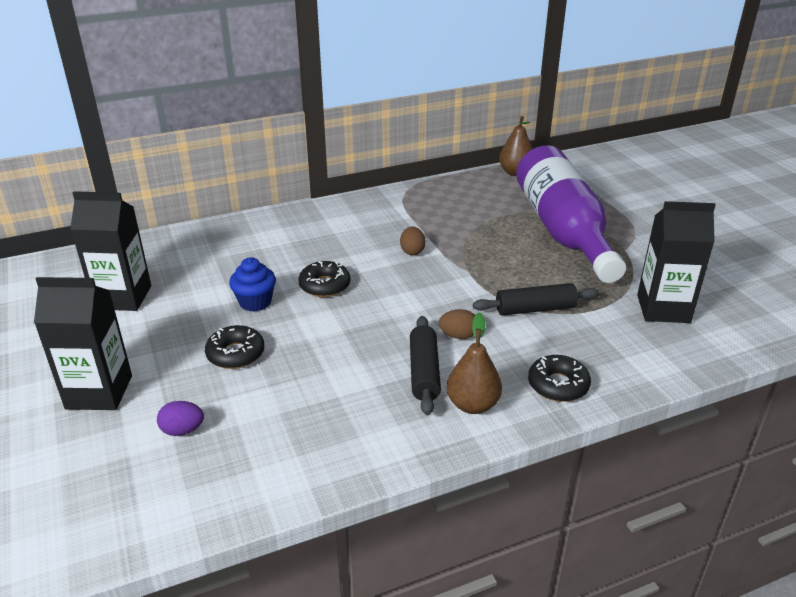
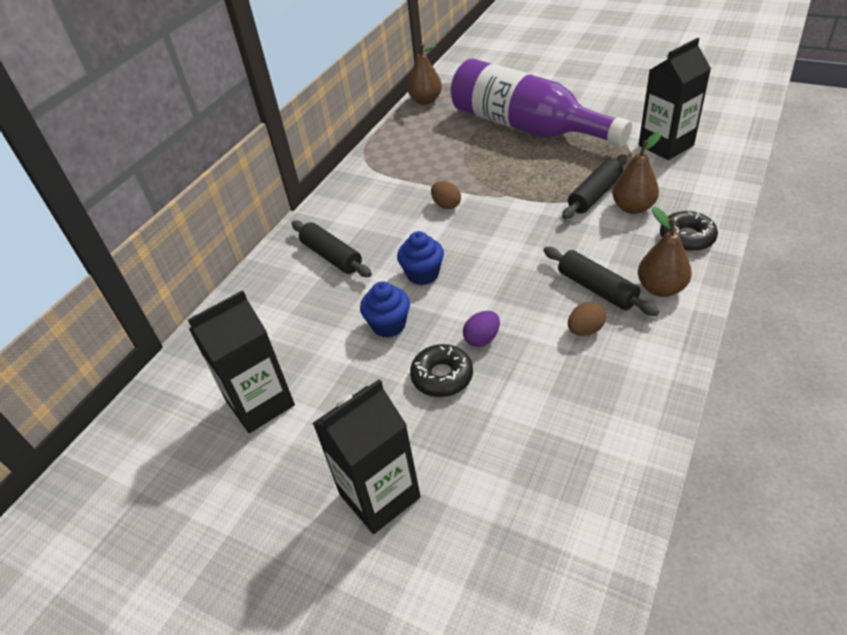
camera: 35 degrees left, 10 degrees up
(182, 430) = (501, 466): purple egg -> purple egg (482, 339)
(289, 239) = (332, 256): none -> black rolling pin
(324, 285) = (423, 274): black donut -> blue cupcake
(458, 335) = (577, 247): brown egg -> brown egg (585, 330)
(550, 336) = (633, 207): none -> brown pear

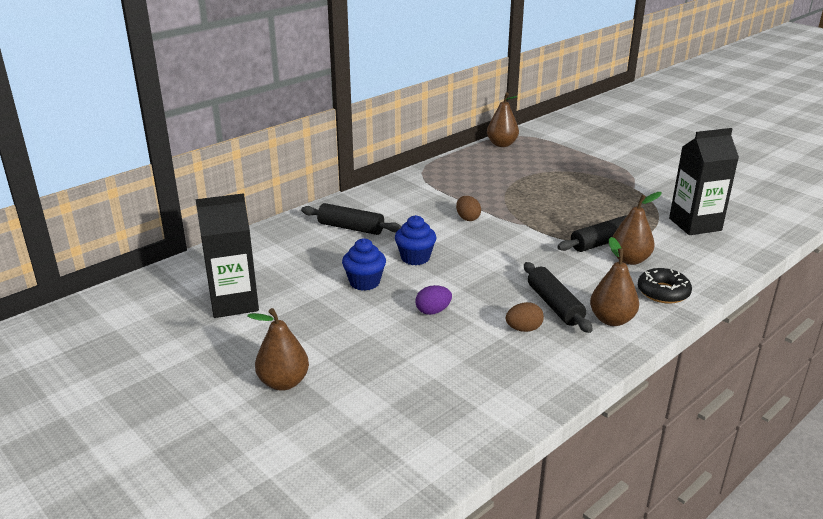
camera: 15 degrees right, 15 degrees down
(332, 256) = (351, 228): black rolling pin -> black rolling pin turned 45 degrees counterclockwise
(379, 495) = (283, 382): black carton -> brown pear
(442, 376) = (383, 325): black donut -> none
(526, 127) = (576, 182): purple bottle -> none

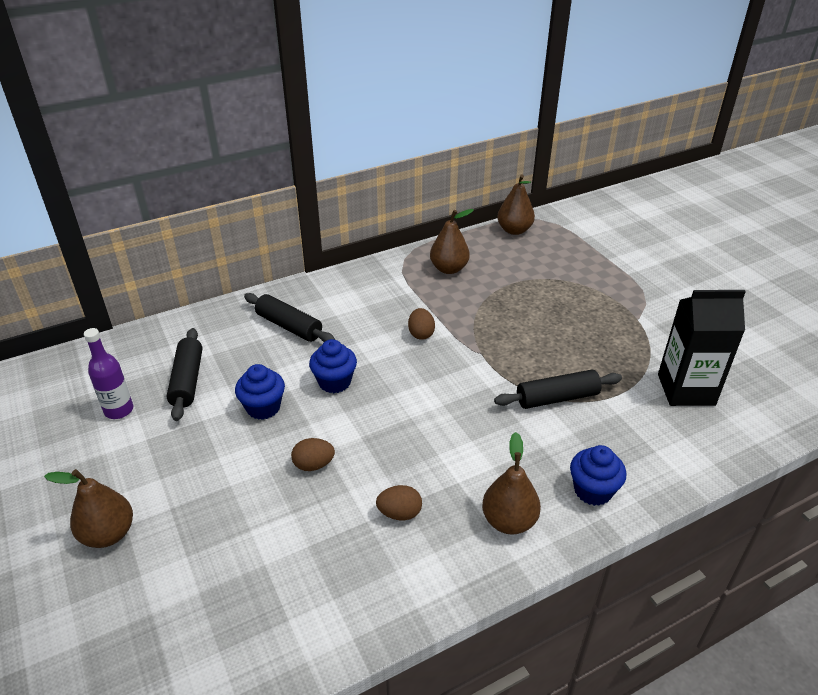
camera: 15 degrees right, 10 degrees up
(234, 303) = (119, 410): black carton -> purple bottle
(433, 311) = (313, 465): purple egg -> brown egg
(554, 305) = (453, 484): black rolling pin -> black rolling pin (187, 380)
(630, 260) = (577, 431): brown pear -> brown pear (449, 269)
(663, 292) = (593, 490): black donut -> blue cupcake

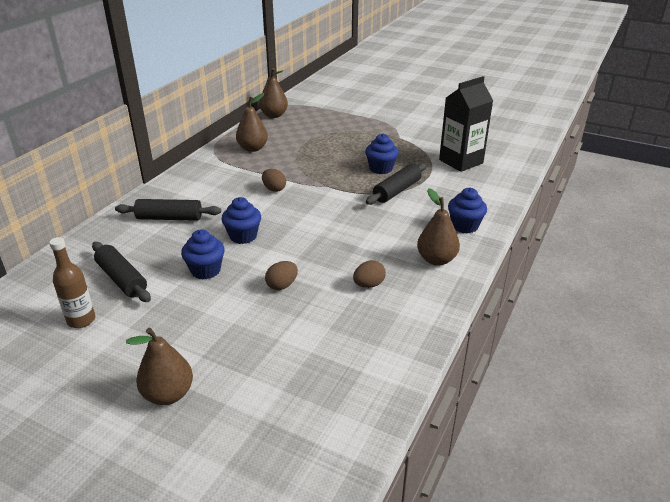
camera: 35 degrees left, 5 degrees down
(119, 410) = (81, 320): purple bottle -> brown bottle
(568, 356) = (381, 168): none -> blue cupcake

